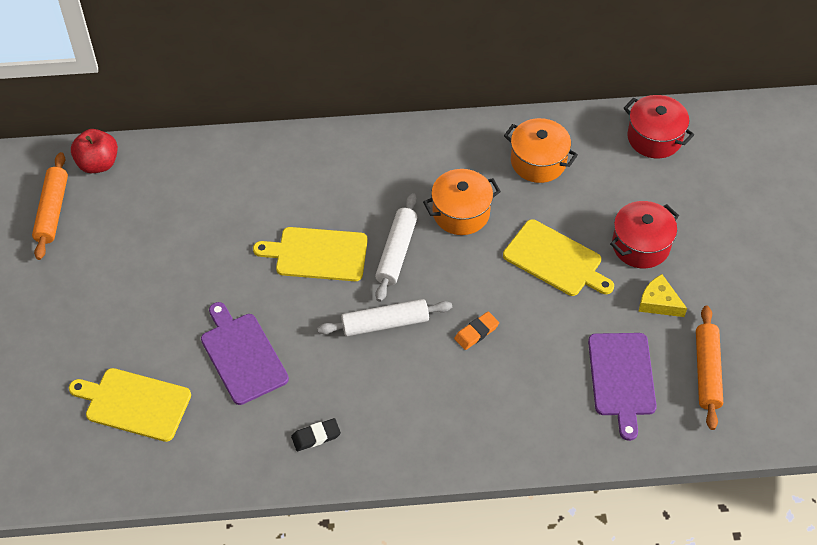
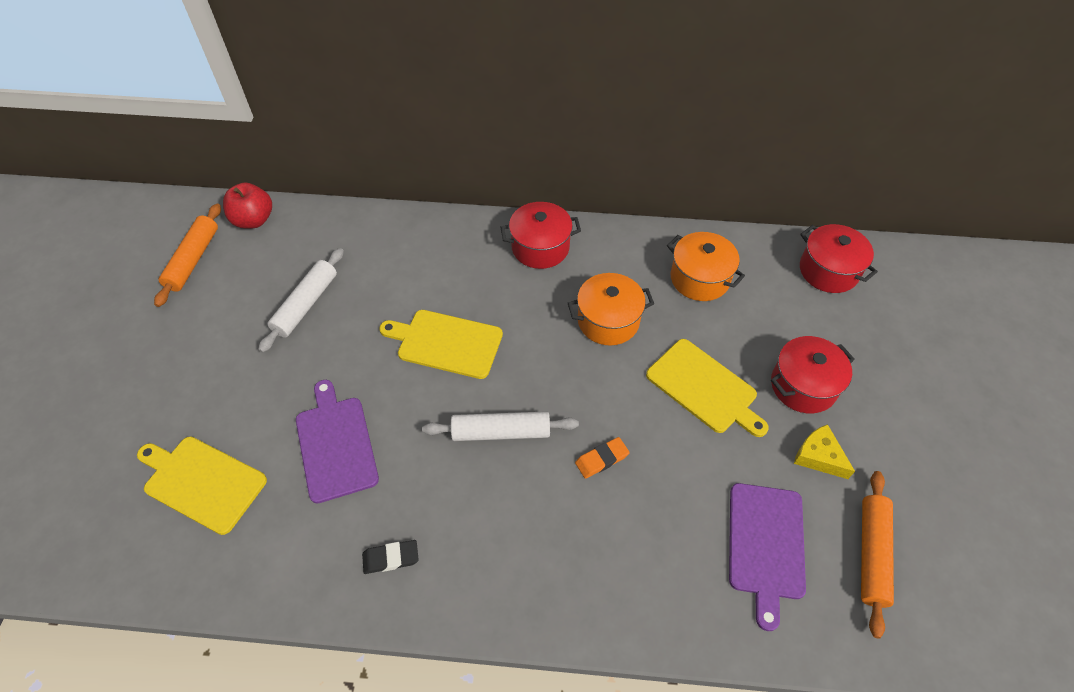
camera: 10 degrees right, 0 degrees up
(384, 152) = (540, 247): none -> red pot
(396, 252) = (530, 353): white rolling pin -> white rolling pin (306, 304)

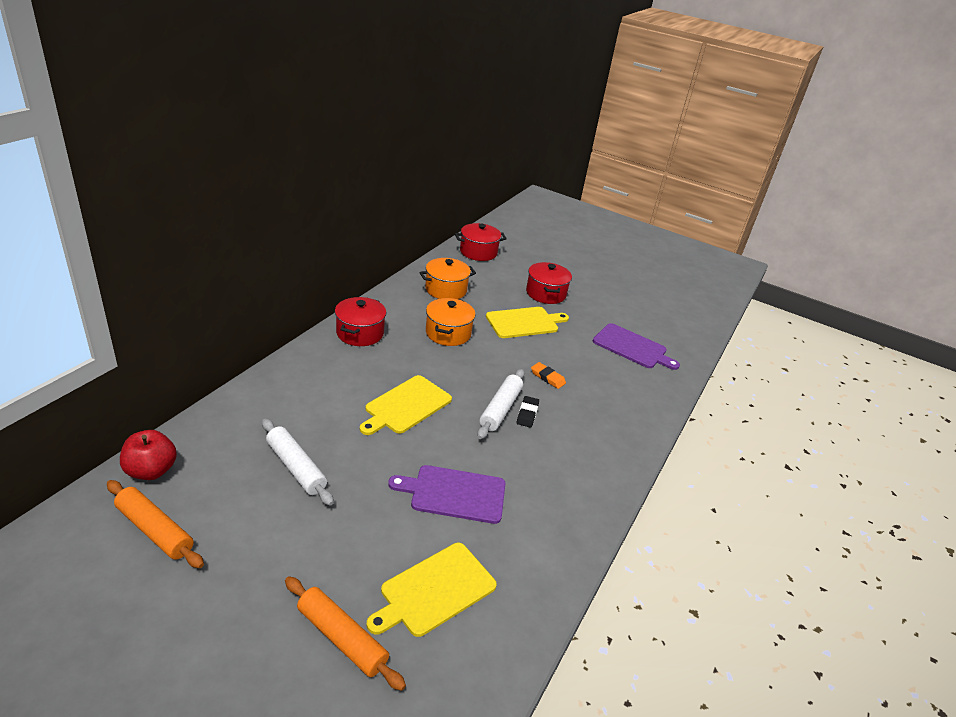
camera: 70 degrees left, 20 degrees down
(391, 558) = (567, 495): black eraser -> black eraser (527, 414)
(601, 459) = (547, 377): orange eraser -> orange eraser turned 45 degrees counterclockwise
(818, 456) = (591, 309): yellow cheese -> none
(871, 554) = (652, 320): orange rolling pin -> orange rolling pin (342, 638)

